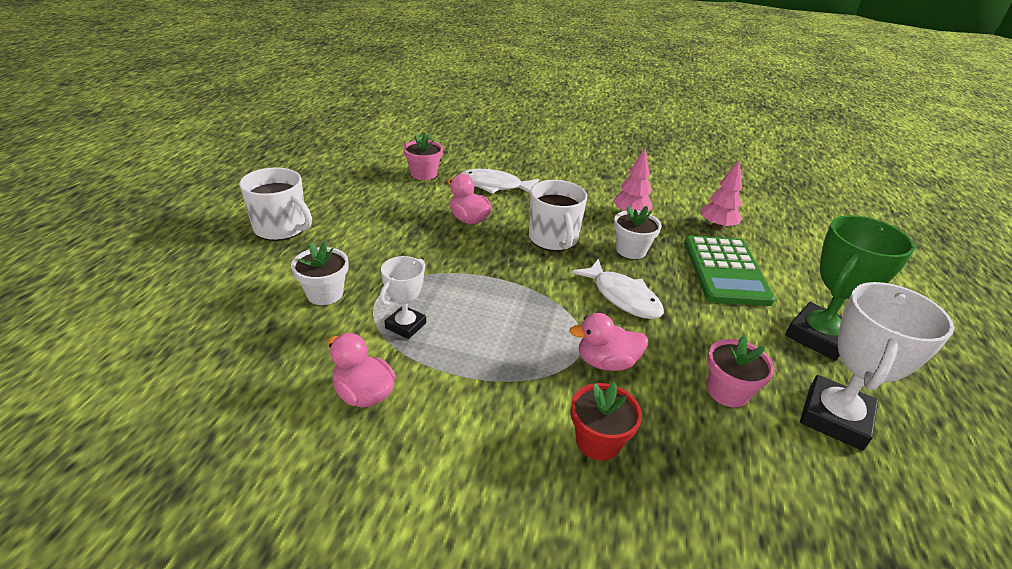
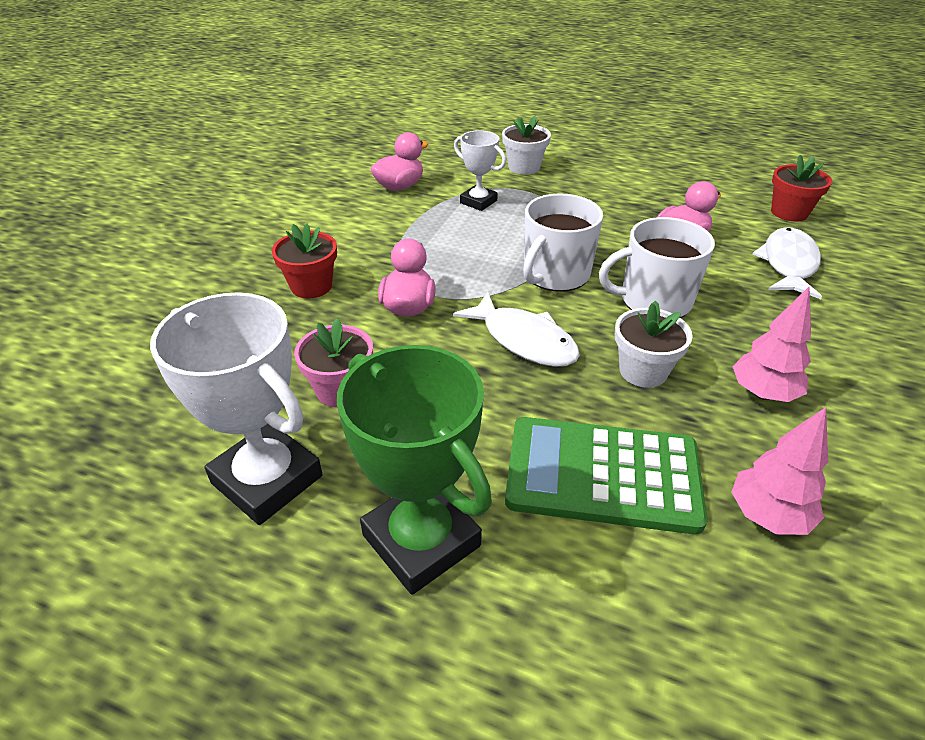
camera: 100 degrees right, 5 degrees up
(281, 228) = (625, 144): white mug -> white mug (555, 274)
(423, 174) = (789, 212): pink flower pot -> red flower pot
(622, 297) = (524, 340): white fish -> white fish turned 105 degrees counterclockwise

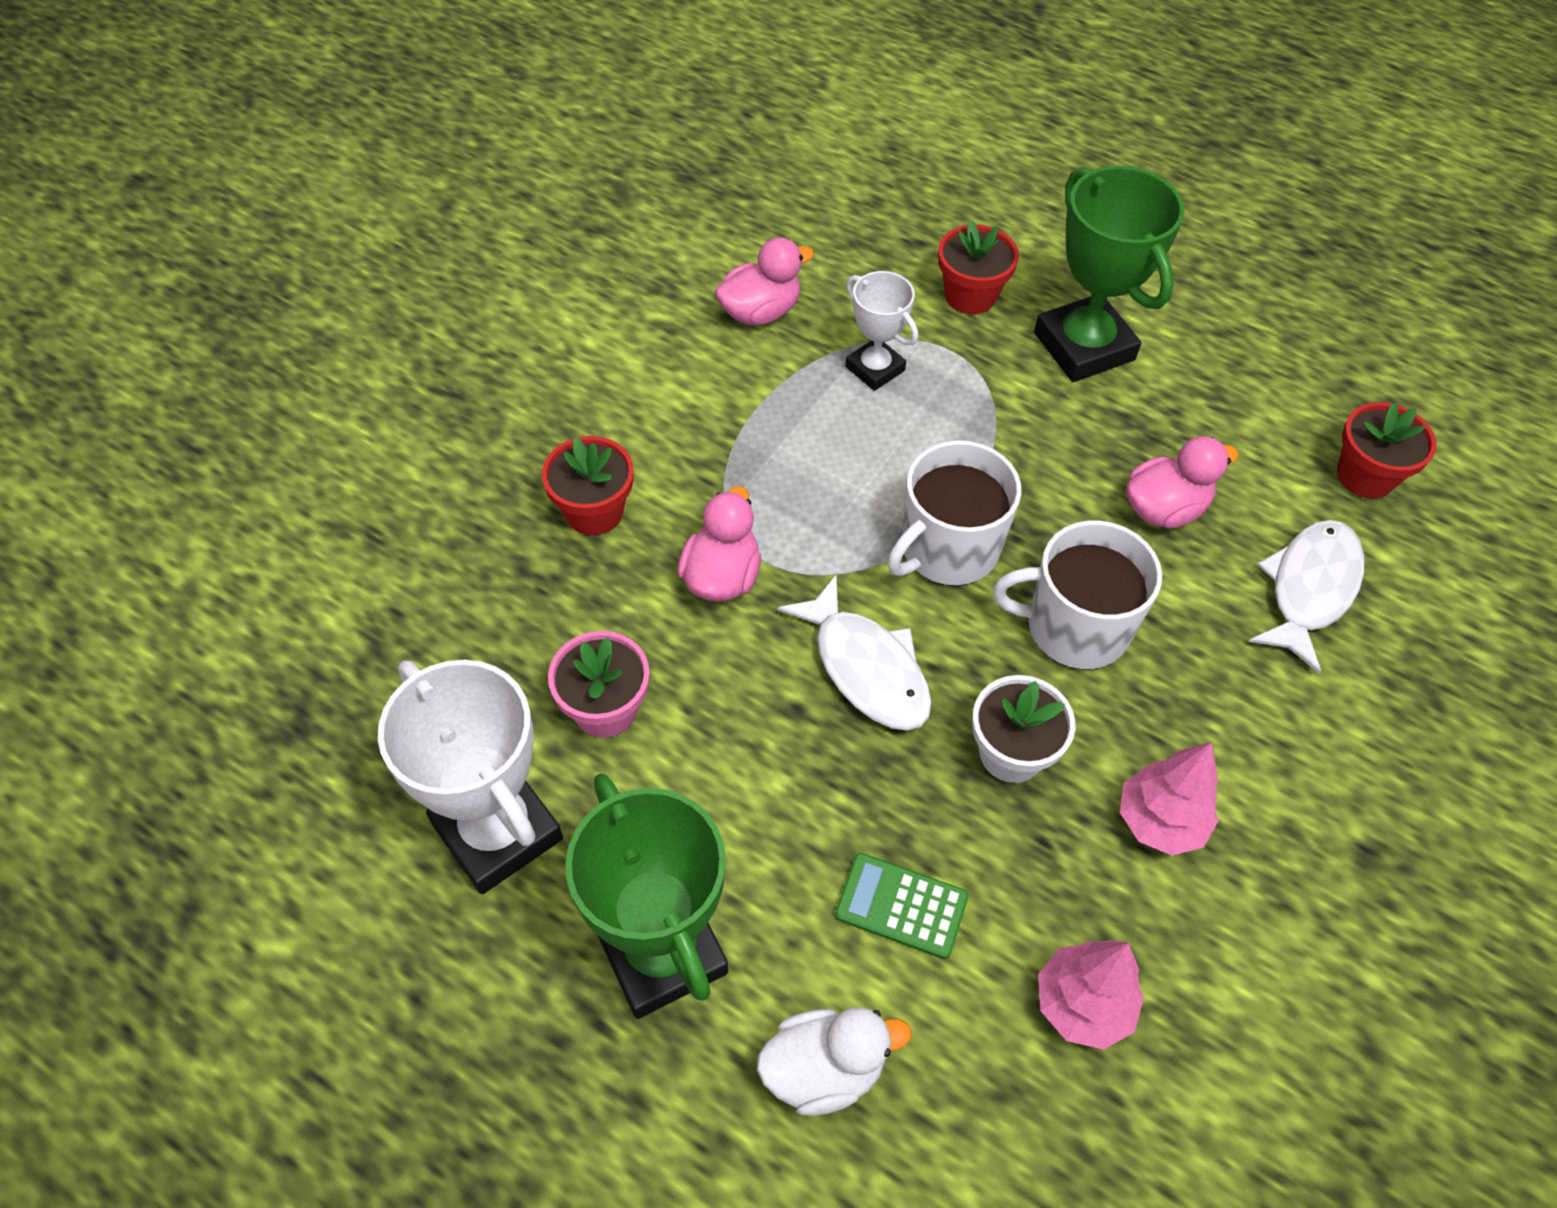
camera: 10 degrees right, 15 degrees up
(524, 167) = (970, 295): white flower pot -> red flower pot
(584, 603) = (824, 1069): none -> white duck
(599, 180) = (1084, 346): none -> green trophy
(602, 475) = (901, 906): green calculator -> green calculator, size x0.51

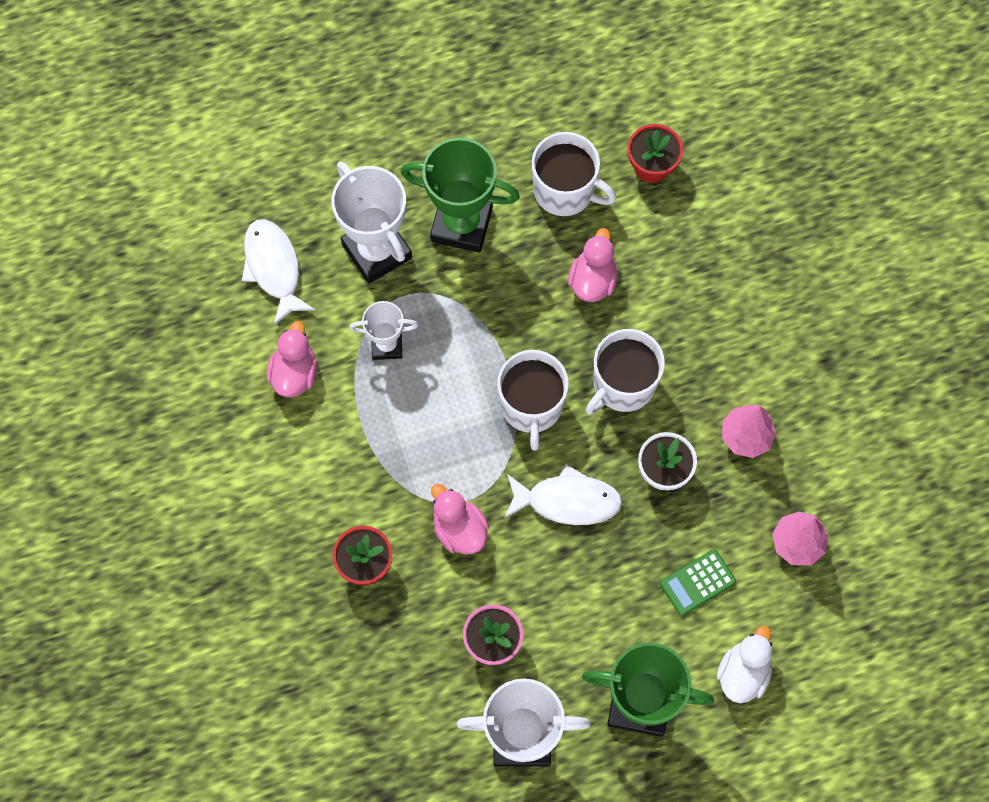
camera: 50 degrees left, 15 degrees up
(970, 295) = (377, 251): red flower pot -> white trophy
(1234, 413) = (565, 190): none -> white mug
(1309, 589) = (689, 257): white fish -> white fish (274, 268)

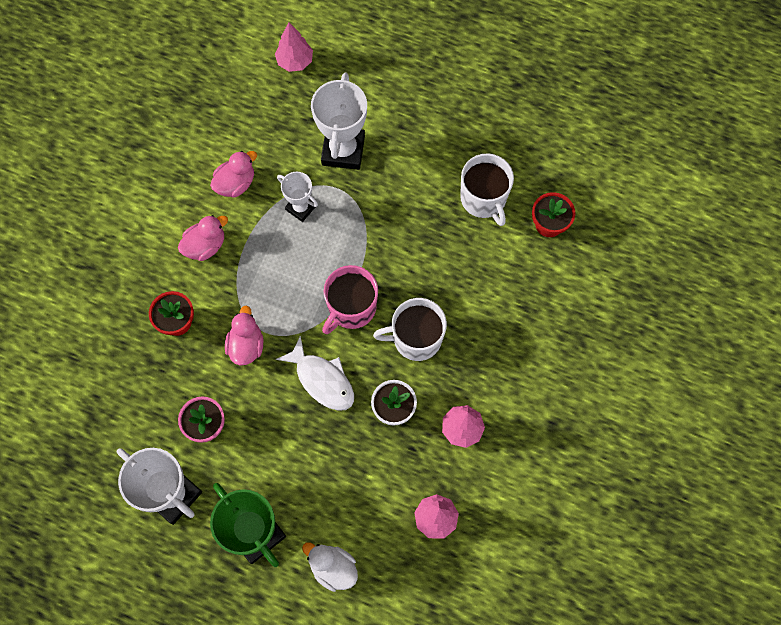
camera: 40 degrees right, 0 degrees up
(239, 196) = (295, 61): none -> pink tree
(274, 268) = (277, 116): white fish -> none
(461, 224) = (405, 172): green trophy -> none
(531, 405) = (351, 308): white mug -> pink mug
(592, 280) = (453, 263): pink duck -> pink duck (205, 245)
(697, 582) = (354, 491): green calculator -> none
(743, 673) = (333, 568): white duck -> white duck turned 120 degrees counterclockwise

